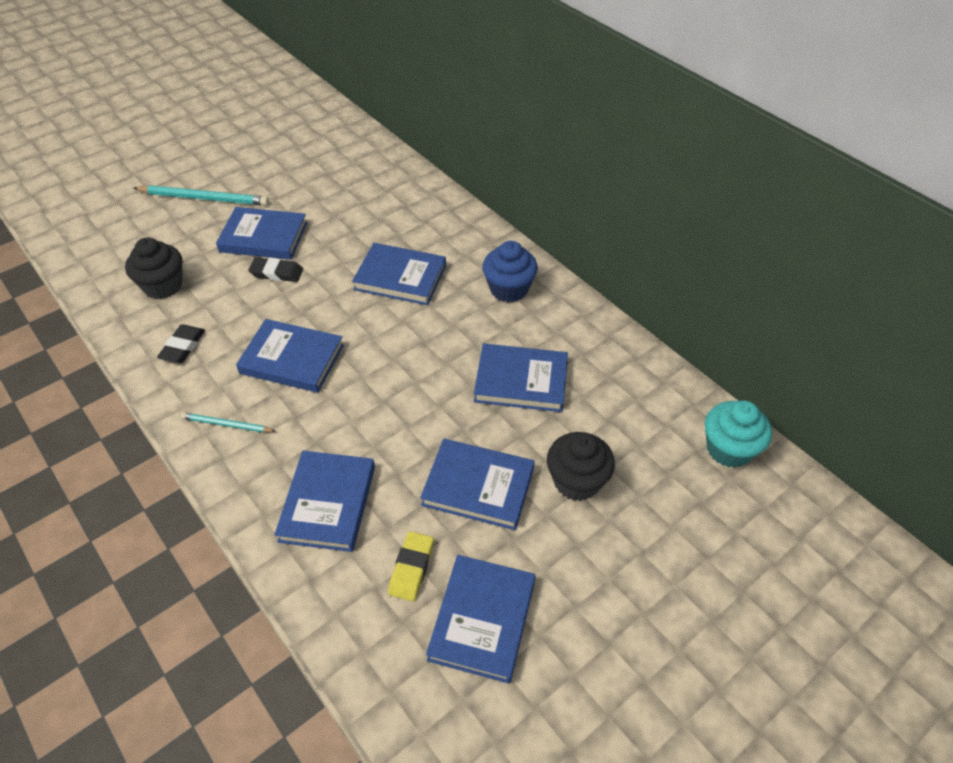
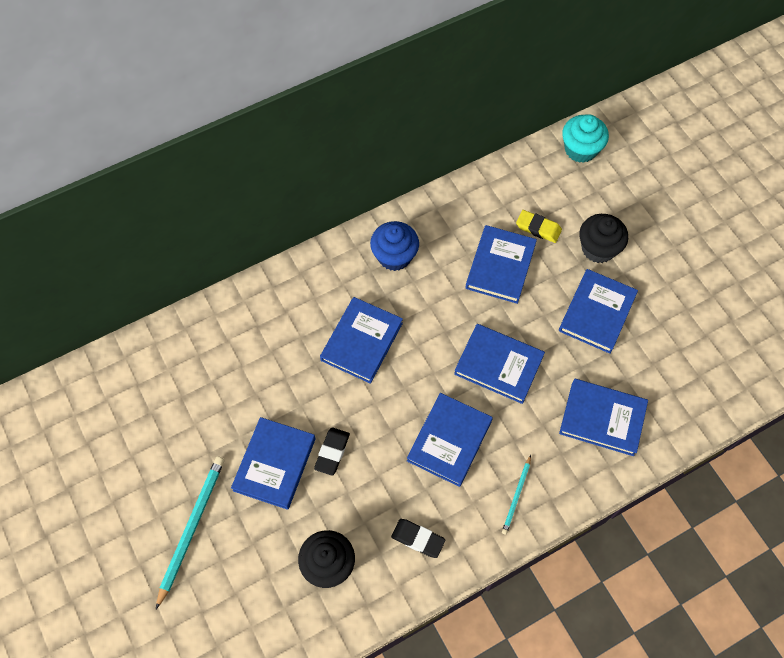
camera: 80 degrees left, 15 degrees up
(411, 568) = (660, 366): yellow eraser -> yellow eraser (538, 228)
(482, 620) = (700, 327): blue book -> blue book (498, 365)

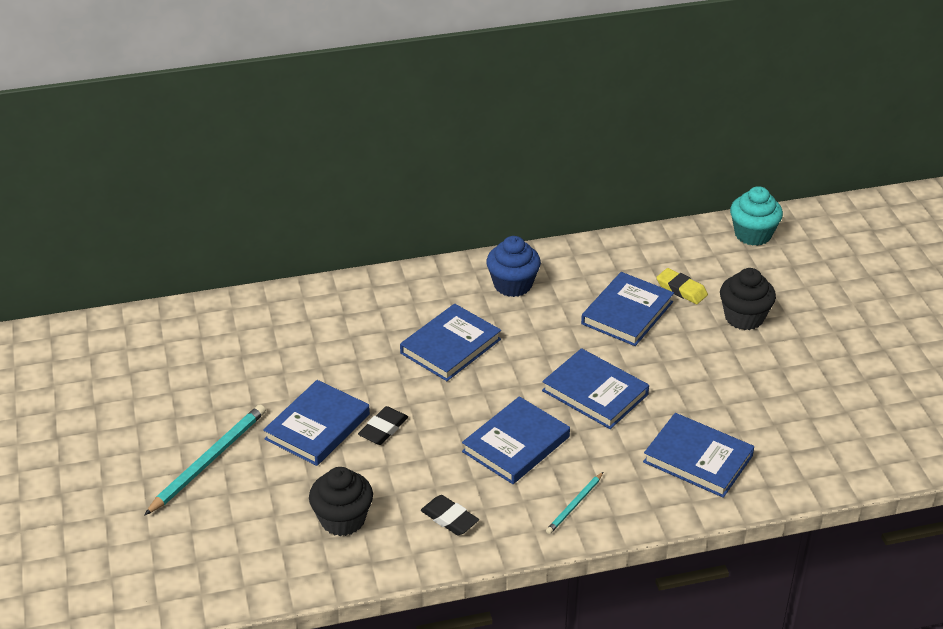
camera: 15 degrees right, 25 degrees down
(597, 313) = (723, 370): blue book -> none

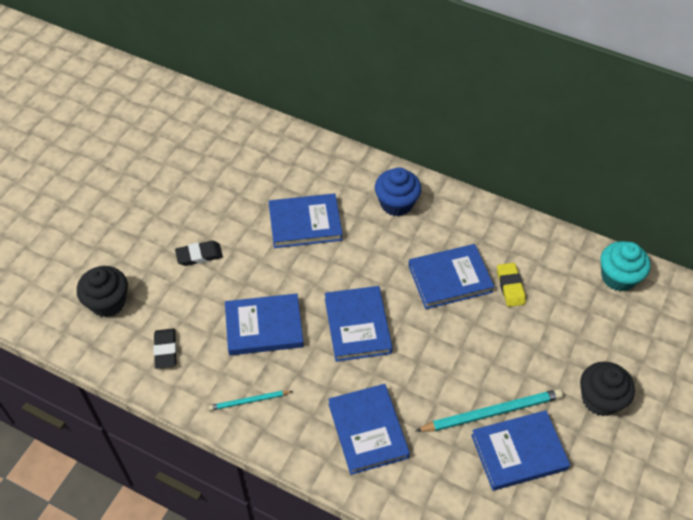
camera: 40 degrees right, 15 degrees up
(209, 460) = (84, 206): turquoise pencil -> turquoise pencil (492, 412)
(317, 427) = (165, 226): blue book -> blue book (518, 452)
(744, 317) = (531, 342): black cupcake -> black cupcake (600, 399)

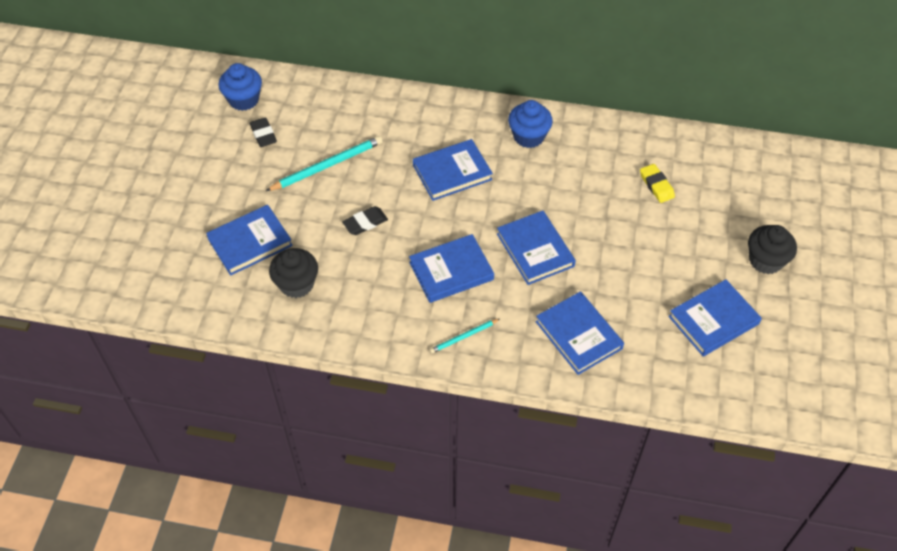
camera: 15 degrees left, 0 degrees up
(135, 104) = (244, 100): none -> blue cupcake
(165, 350) = (369, 312): black eraser -> black eraser (263, 134)
(450, 279) = (601, 191): blue book -> blue book (250, 242)
(492, 412) = (679, 294): turquoise pencil -> turquoise pencil (327, 165)
(618, 277) = (745, 156): turquoise cupcake -> none

